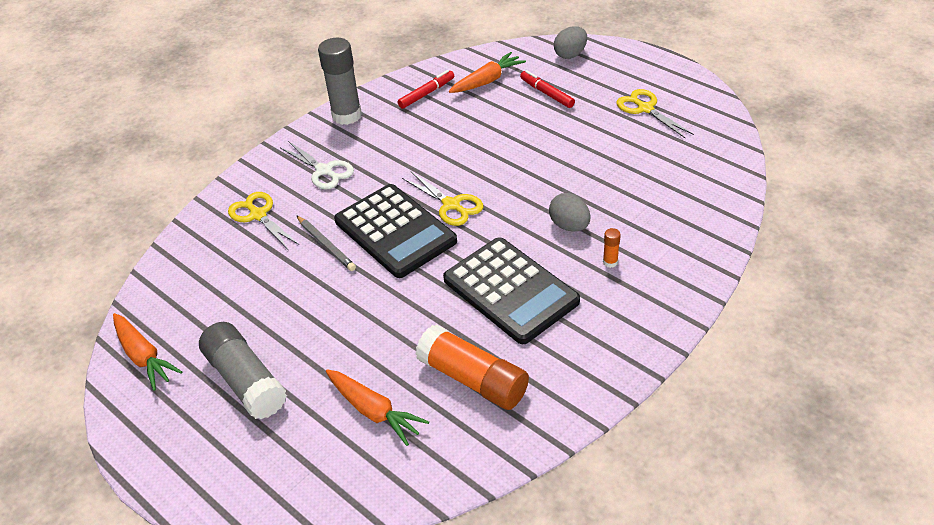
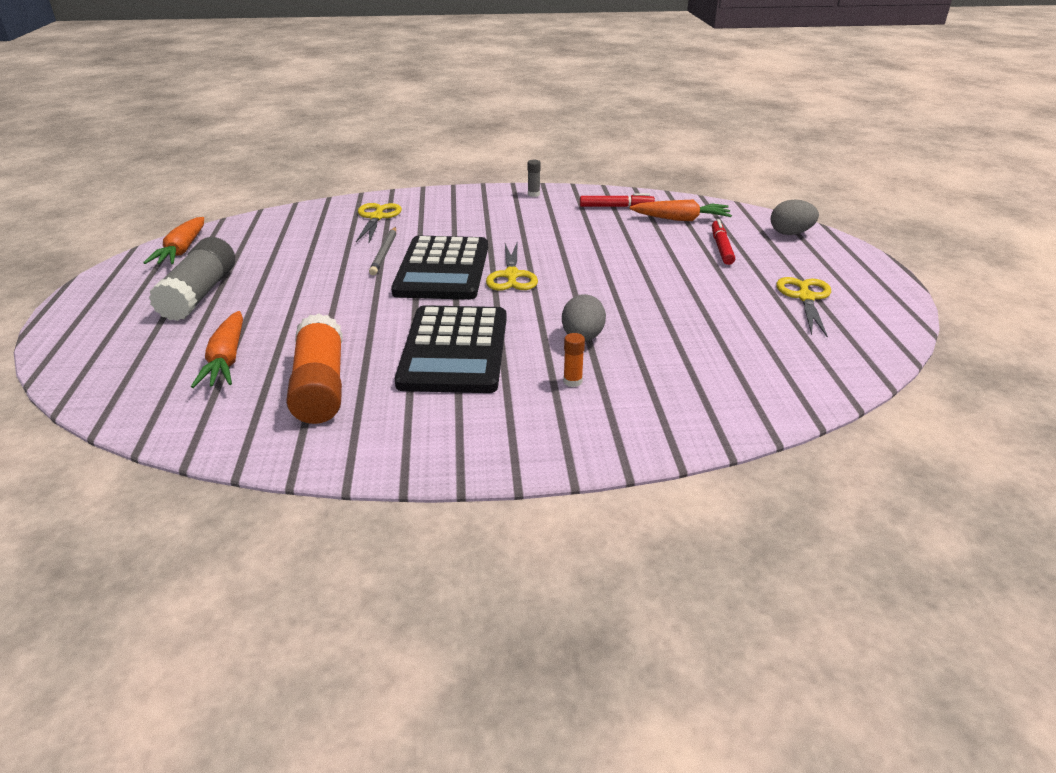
camera: 40 degrees right, 10 degrees down
(324, 171) = (461, 215): white scissors -> none
(347, 115) = (533, 194): grey glue stick -> grey glue stick, size x0.41

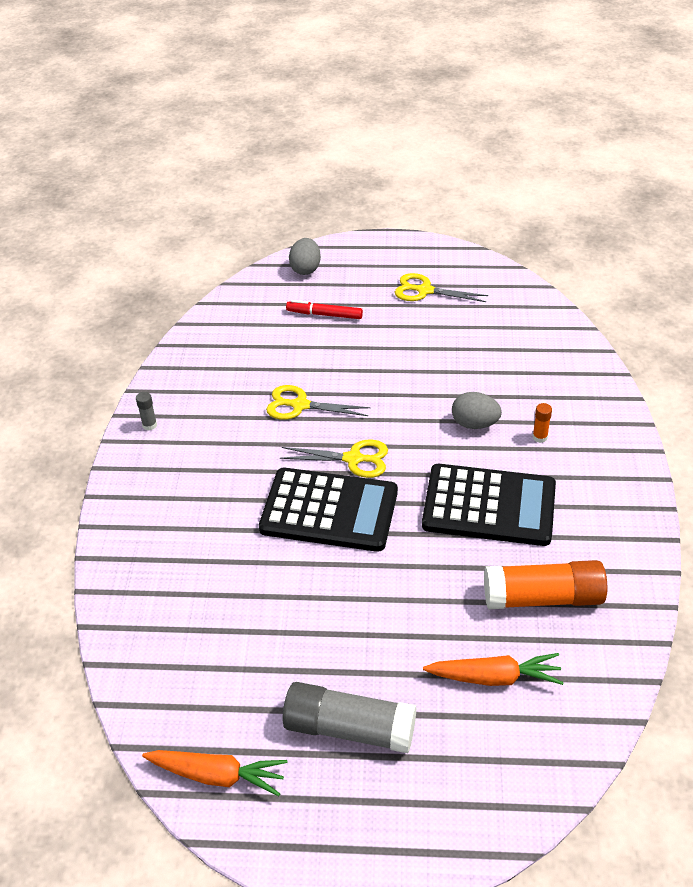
camera: 80 degrees left, 10 degrees up
(377, 217) = (172, 570): yellow scissors -> yellow scissors (300, 405)
(384, 253) = (278, 560): grey pencil -> none
(616, 207) = (208, 366): red marker -> none
(681, 219) = (255, 327): orange carrot -> none

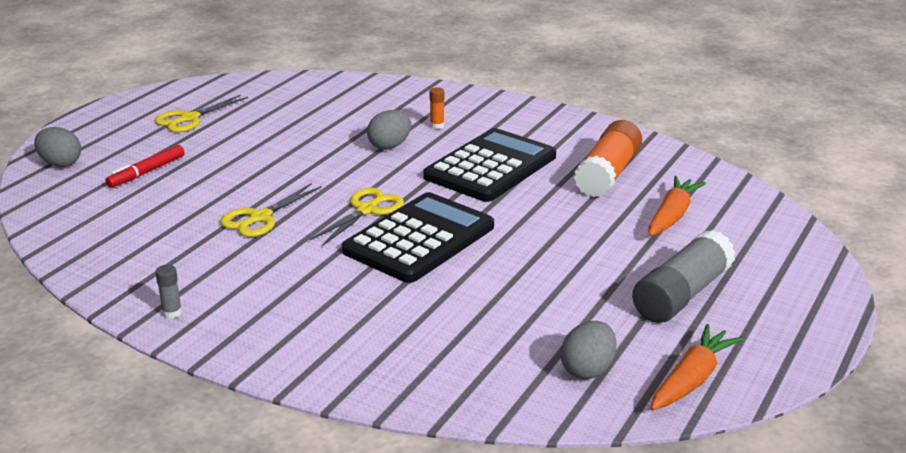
camera: 65 degrees left, 15 degrees down
(196, 695) = (587, 370): none -> grey egg

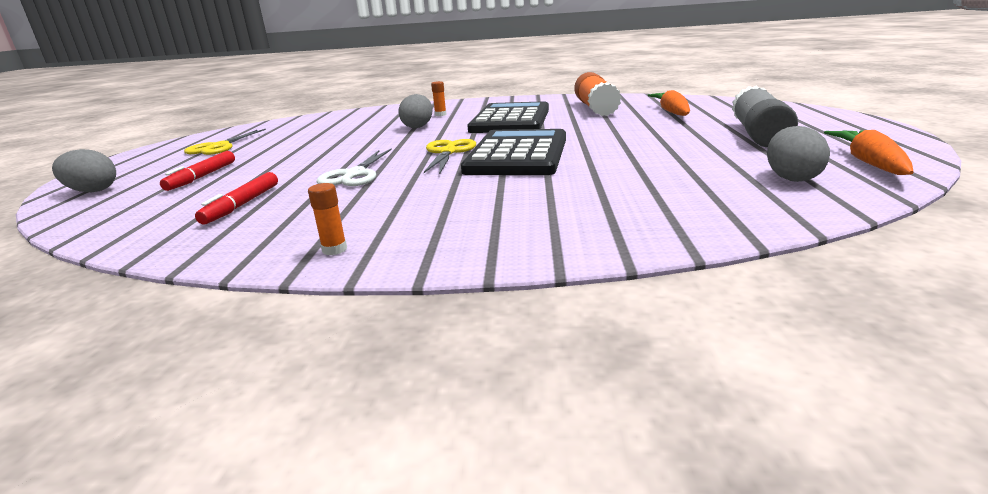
camera: 25 degrees left, 5 degrees down
(151, 230) = (242, 205): none -> red marker
(172, 313) = (334, 249): grey glue stick -> orange glue stick
(260, 218) = (354, 175): yellow scissors -> white scissors

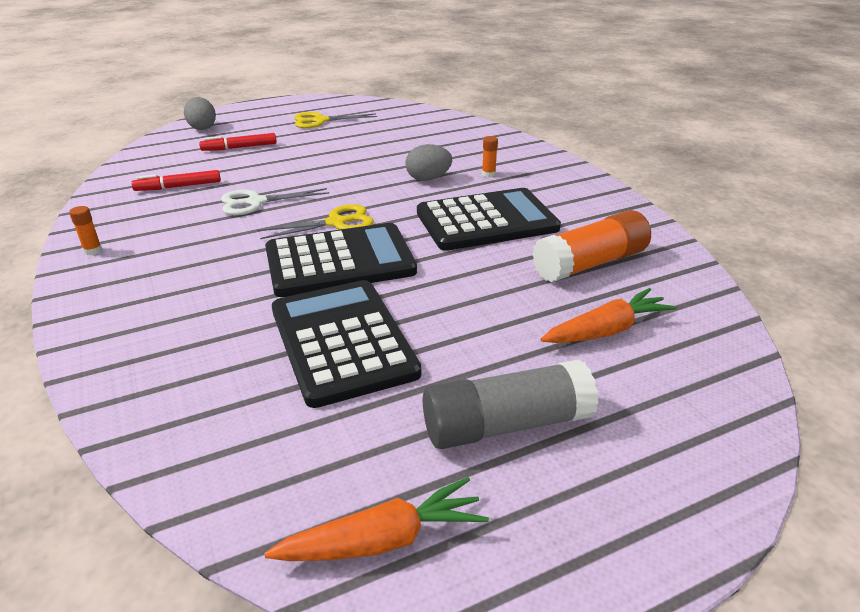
camera: 60 degrees right, 10 degrees up
(641, 160) = (342, 341): none -> black calculator
(791, 178) = (295, 463): grey egg -> none

